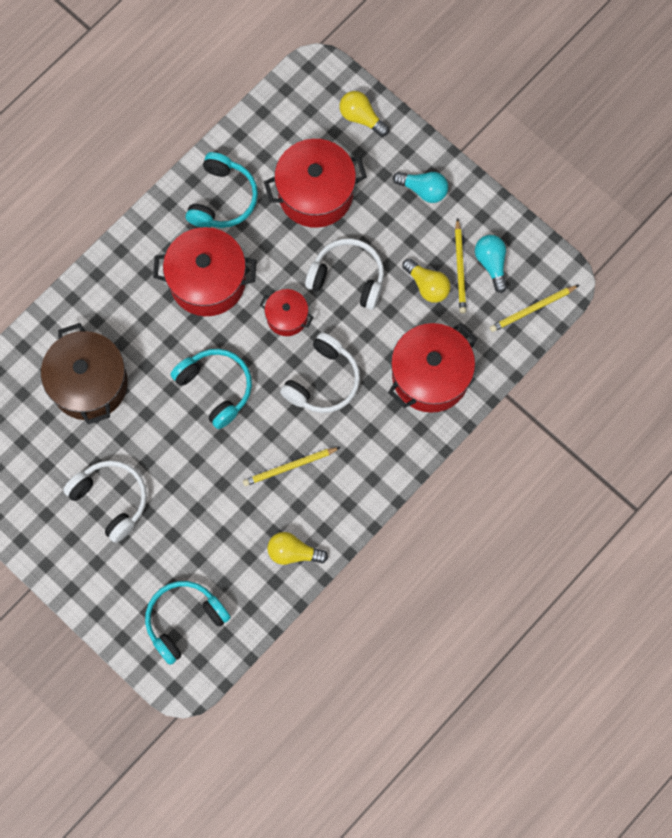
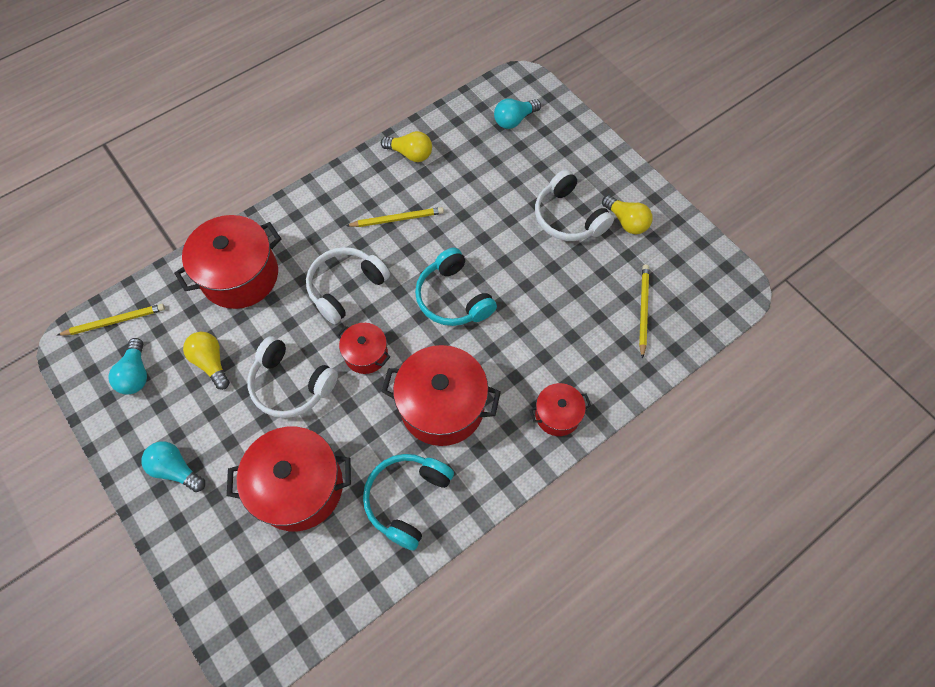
camera: 170 degrees left, 10 degrees down
(89, 383) = (581, 322): brown pot -> none
(103, 290) = (557, 415): none -> red pot
(184, 620) = (514, 120): turquoise headphones -> turquoise light bulb
(361, 117) = (216, 577): yellow light bulb -> yellow light bulb (626, 221)
(460, 268) = (170, 374): yellow pencil -> yellow pencil (643, 310)

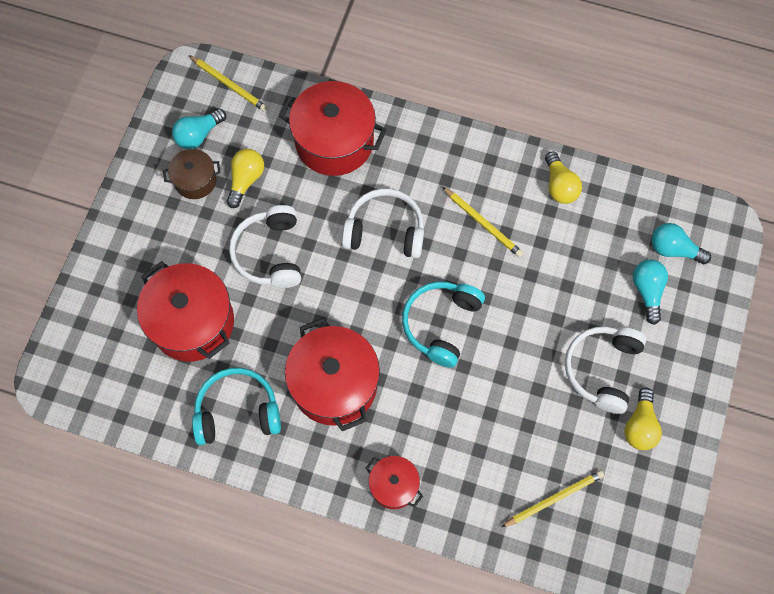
camera: 55 degrees right, 5 degrees up
(174, 403) = (195, 180): none -> brown pot
(176, 469) = (146, 224): turquoise light bulb -> turquoise light bulb (647, 291)
(366, 354) = (337, 291): red pot -> none

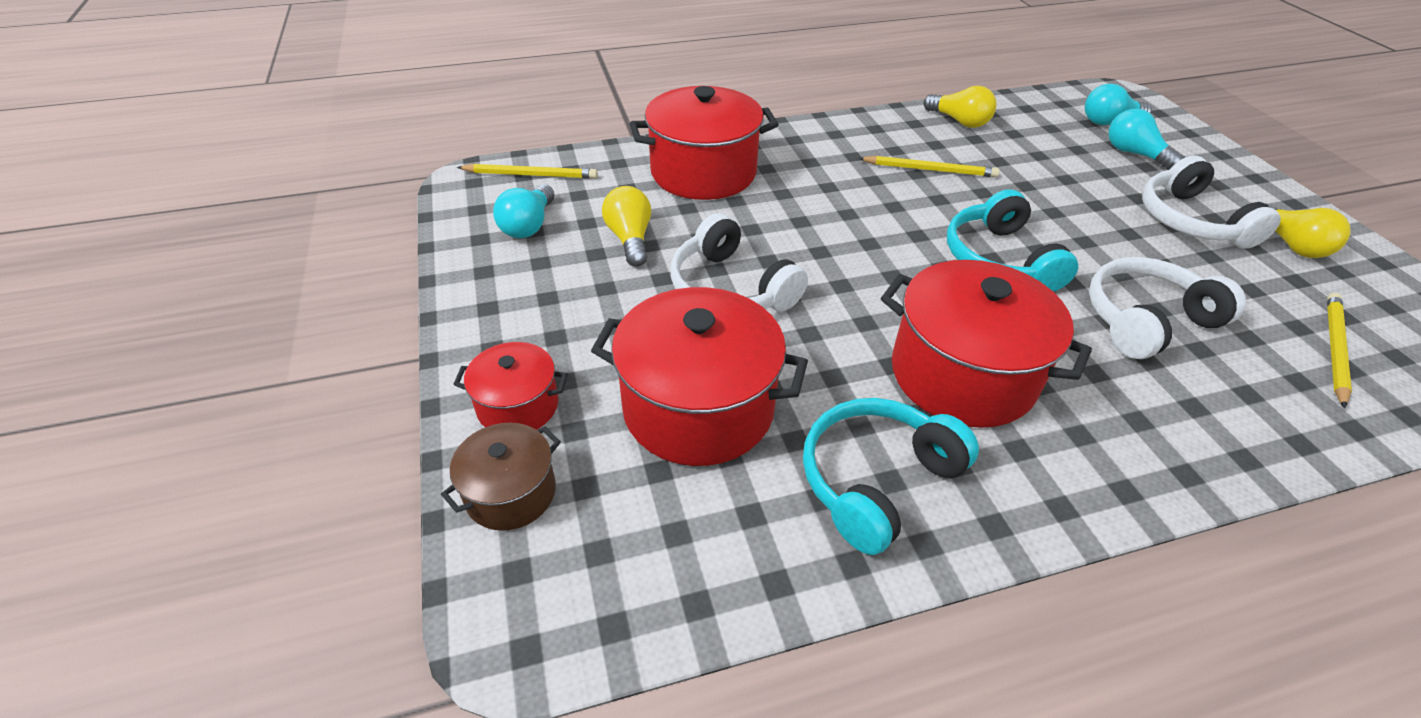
camera: 35 degrees left, 25 degrees down
(195, 180) = (562, 265): brown pot -> brown pot (511, 493)
(385, 230) = (841, 214): white headphones -> white headphones (1146, 320)
(394, 485) = (1175, 443): red pot -> red pot (518, 406)

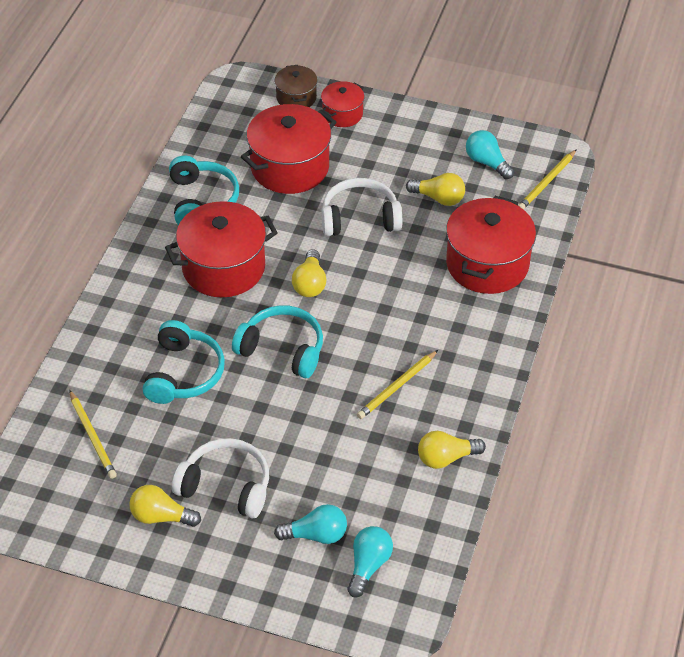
camera: 125 degrees right, 5 degrees up
(885, 282) = (310, 283): none -> yellow light bulb
(1146, 320) = (183, 373): white headphones -> turquoise headphones

